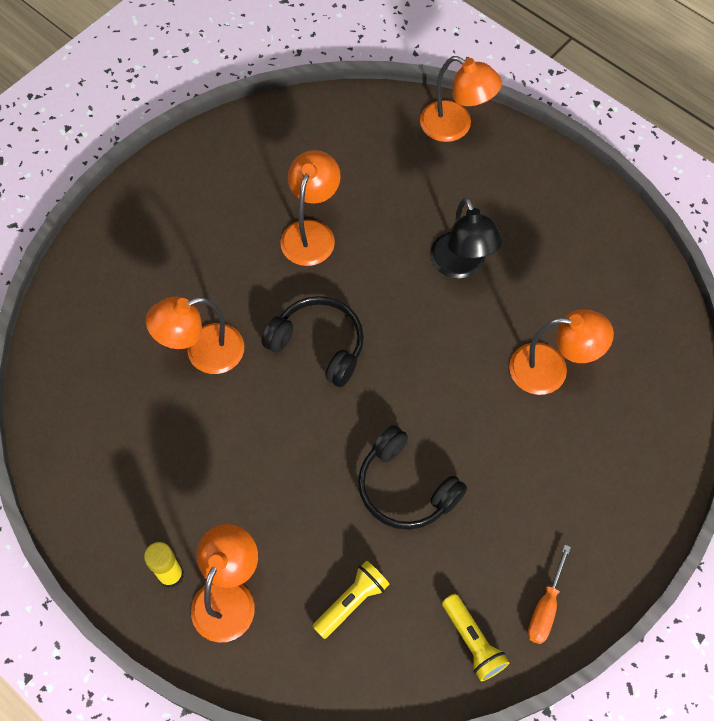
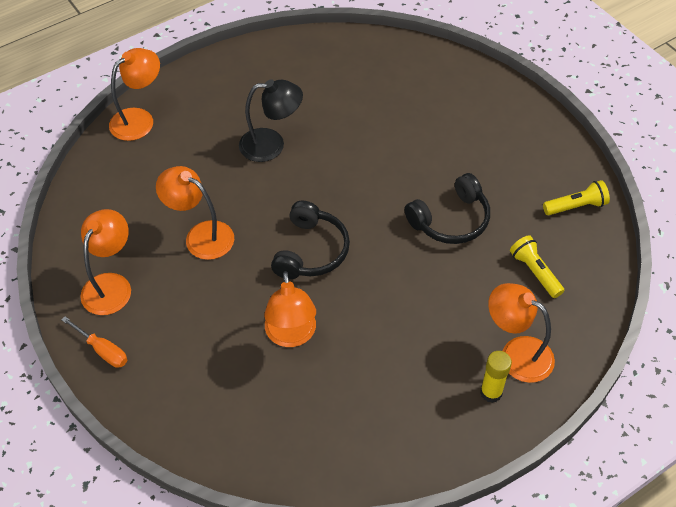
camera: 75 degrees left, 10 degrees down
(319, 345) = (311, 251): black headphones -> black headphones turned 150 degrees clockwise
(545, 607) = (557, 161): orange screwdriver -> orange screwdriver (102, 350)
(551, 370) = (378, 114): orange lamp -> orange lamp (111, 285)

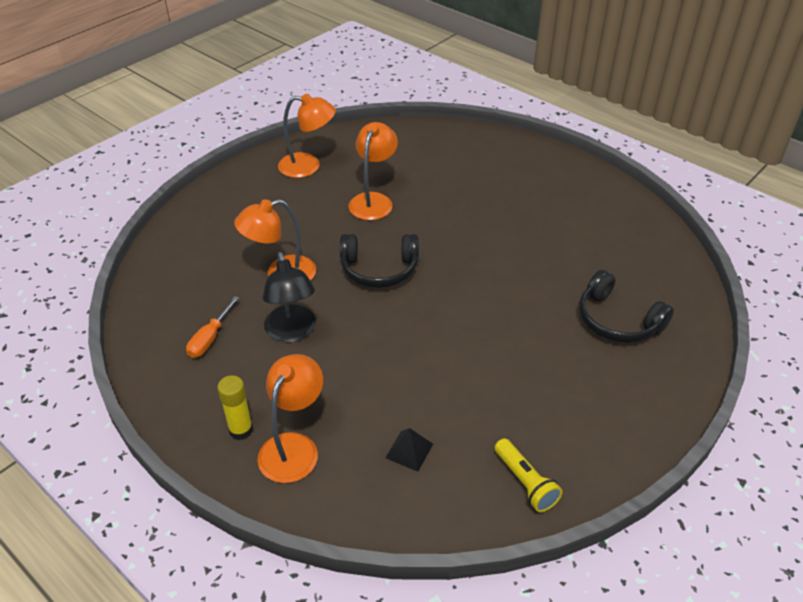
camera: 75 degrees right, 10 degrees down
(102, 350) = (246, 176): orange screwdriver -> orange screwdriver (210, 338)
(139, 119) = (486, 141): orange lamp -> none
(271, 145) = (496, 220): black lamp -> black lamp (292, 332)
(451, 220) = (456, 365): black headphones -> black headphones (617, 320)
(534, 272) = (409, 450): yellow flashlight -> black pyramid

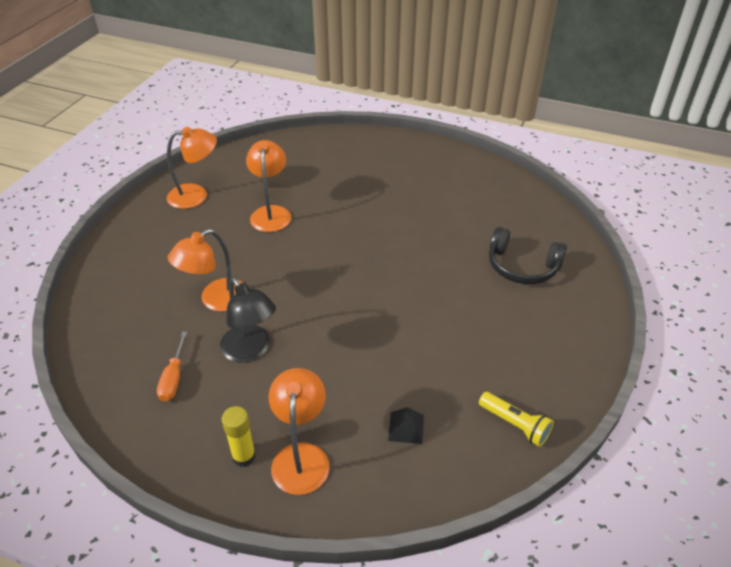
camera: 20 degrees left, 0 degrees up
(379, 269) = (304, 273): black headphones -> none

